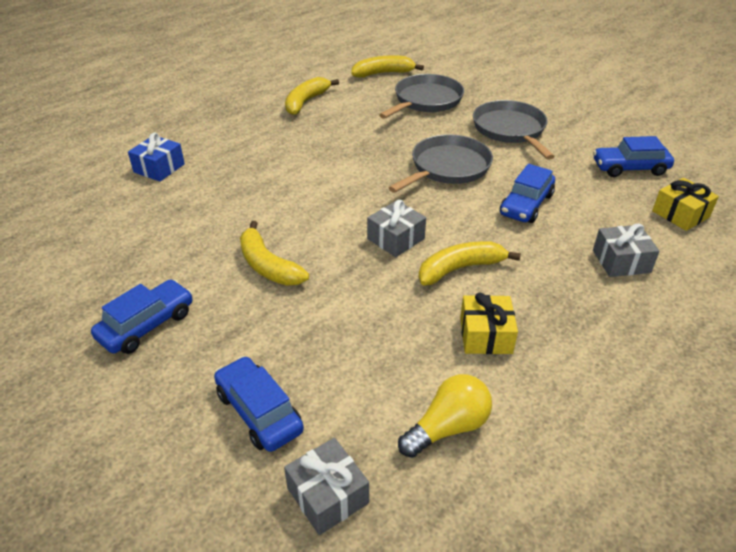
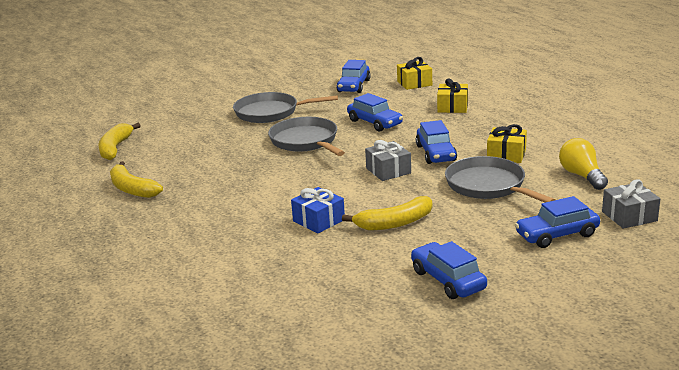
camera: 70 degrees left, 15 degrees down
(159, 168) = (192, 274): blue gift -> blue gift (319, 220)
(426, 100) = (189, 136): grey pan -> grey pan (488, 186)
(460, 268) = (435, 153): yellow banana -> blue car
(621, 261) = (452, 107): grey gift -> yellow gift

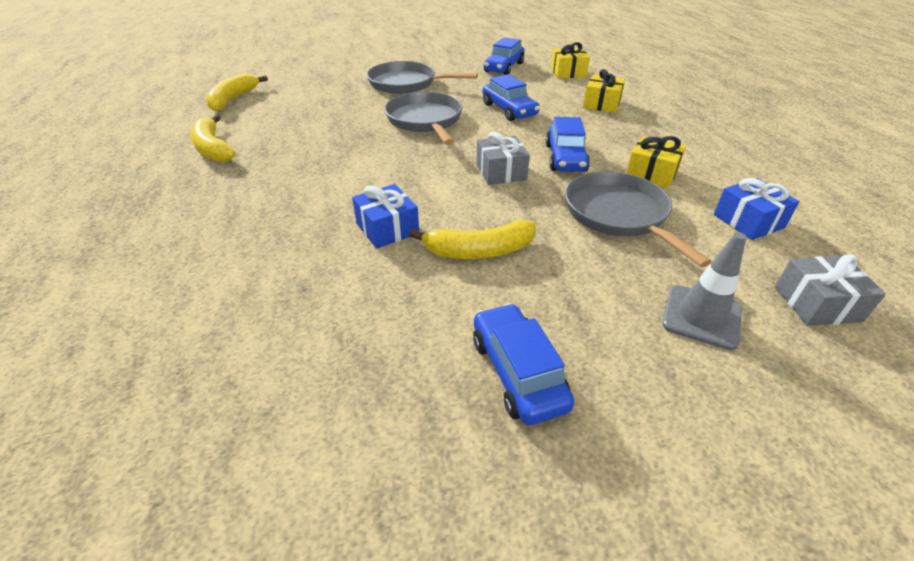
camera: 10 degrees right, 15 degrees up
(556, 235) = (701, 317): blue car -> grey traffic cone
(582, 176) = (748, 221): yellow light bulb -> blue gift

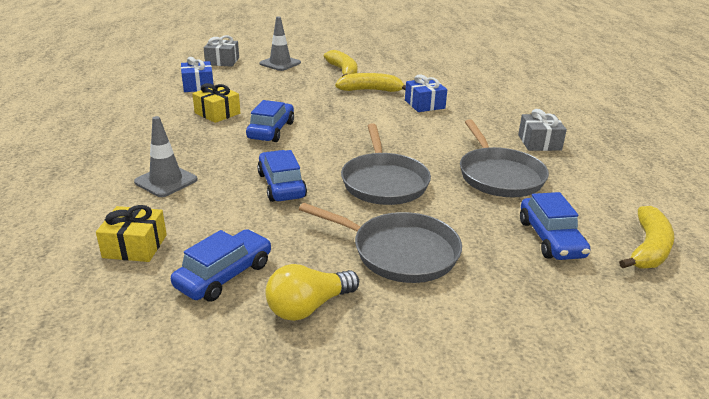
camera: 170 degrees left, 10 degrees down
(213, 148) = (599, 174): yellow banana -> yellow banana (343, 71)
(451, 62) = (308, 307): none -> yellow light bulb
(501, 172) = (332, 126): grey gift -> grey gift (539, 142)
(518, 372) = (371, 60): blue car -> blue car (550, 238)
(601, 104) = (166, 181): yellow gift -> grey traffic cone
(618, 214) = (273, 96): grey pan -> grey pan (499, 176)

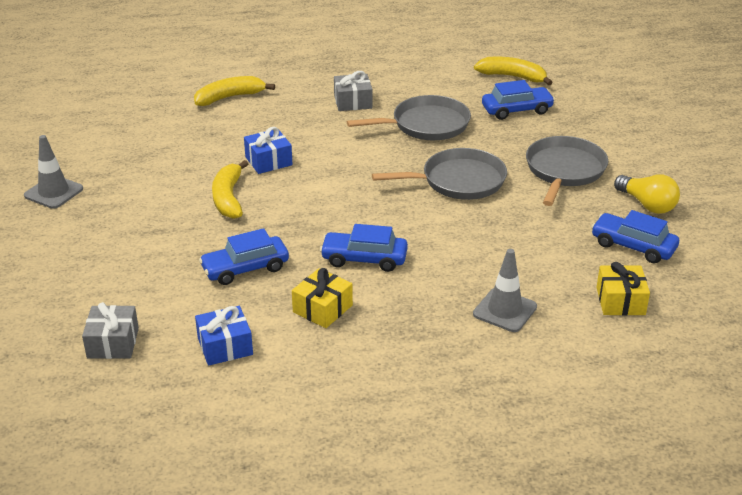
camera: 95 degrees left, 5 degrees up
(280, 63) = (124, 282): grey traffic cone -> grey traffic cone (53, 192)
(281, 185) = (486, 236): blue car -> blue car (245, 268)
(343, 71) = (159, 223): yellow banana -> yellow banana (230, 97)

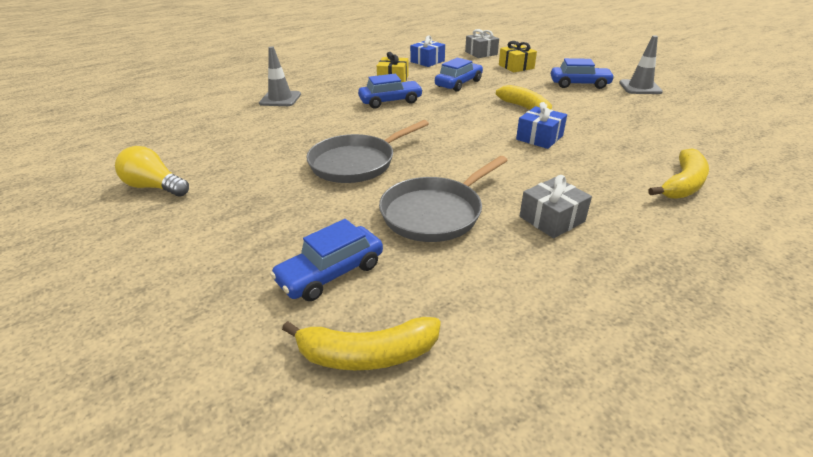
camera: 155 degrees right, 0 degrees up
(564, 170) = (248, 200): grey pan -> none
(620, 301) = (197, 118): yellow gift -> yellow gift (516, 66)
(633, 246) = (180, 150): blue car -> blue car (579, 84)

